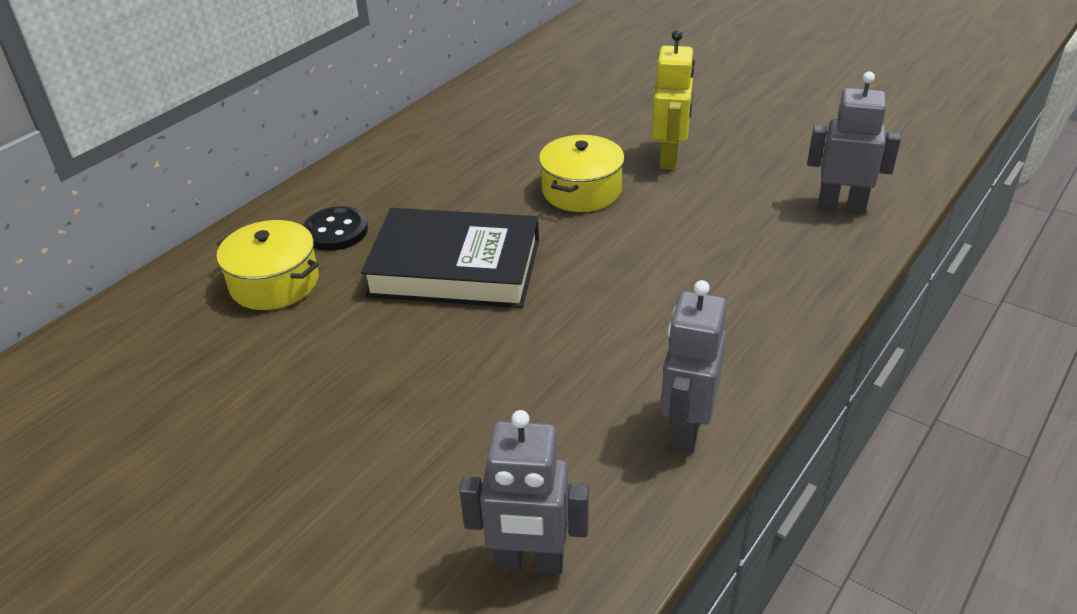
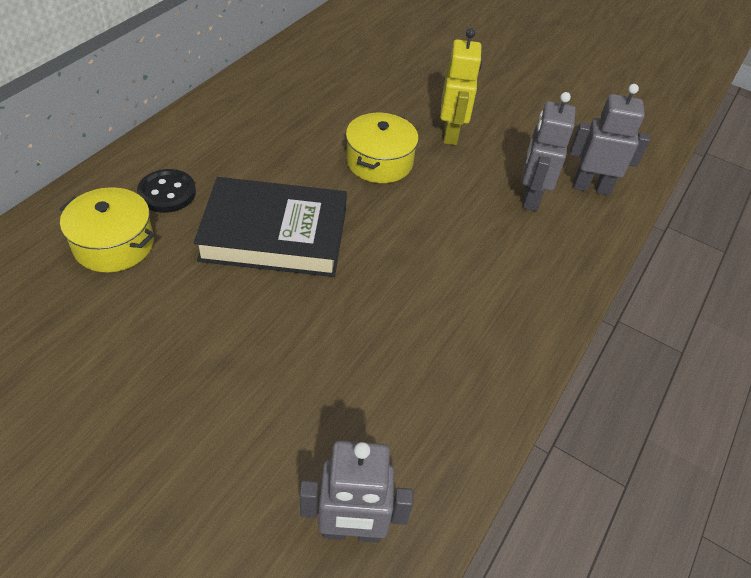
camera: 10 degrees left, 10 degrees up
(686, 430) = (476, 400): grey robot -> grey robot (530, 197)

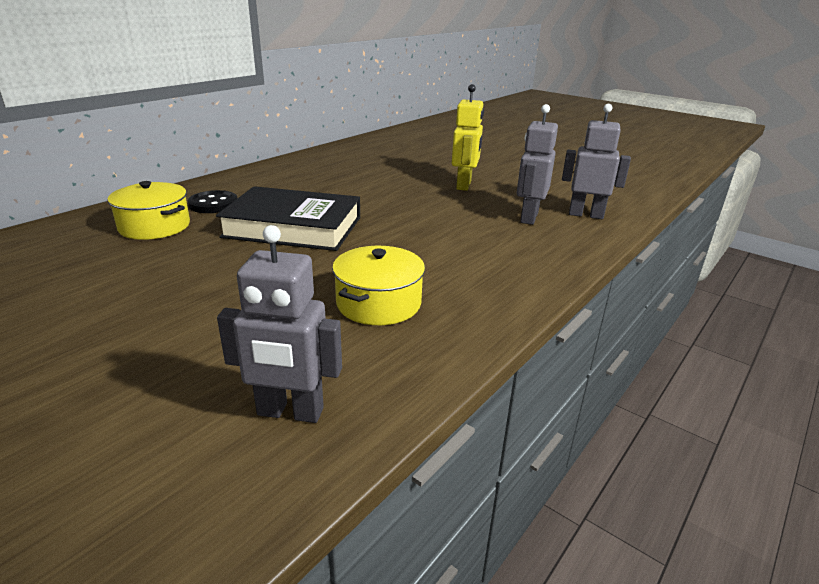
camera: 10 degrees right, 20 degrees down
(379, 162) = (398, 196): yellow pot -> yellow pot (378, 303)

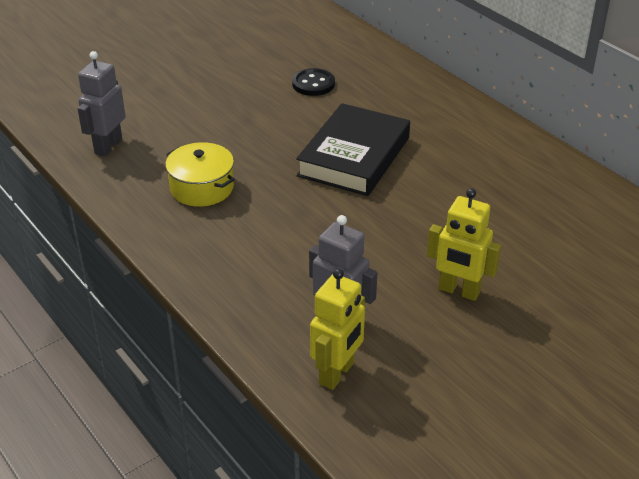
camera: 105 degrees right, 10 degrees up
(154, 226) = (373, 91): yellow pot -> none
(213, 204) = (420, 115): black button -> black button (313, 84)
(586, 215) = (337, 373): grey robot -> yellow robot

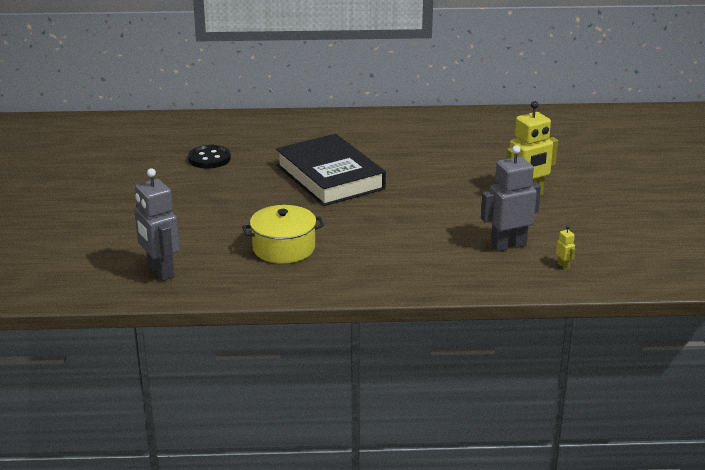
camera: 55 degrees left, 10 degrees down
(337, 373) = (563, 266): yellow robot -> yellow robot, size x0.41

